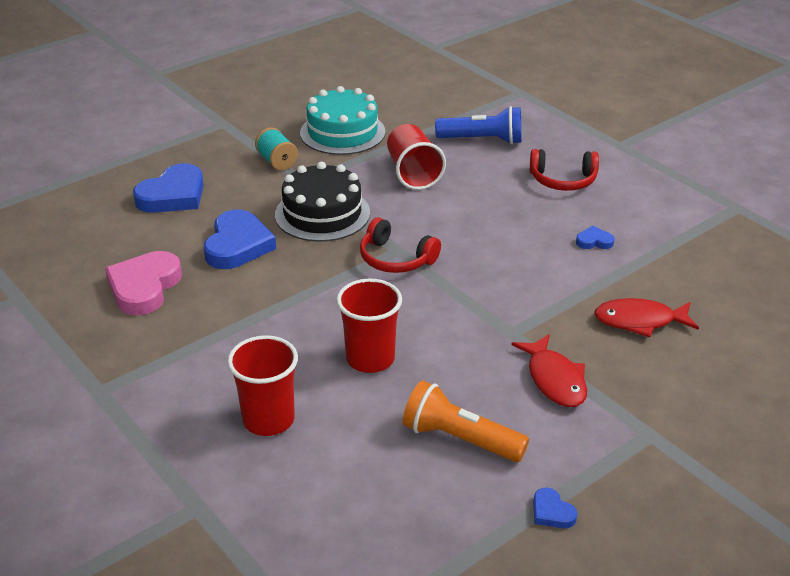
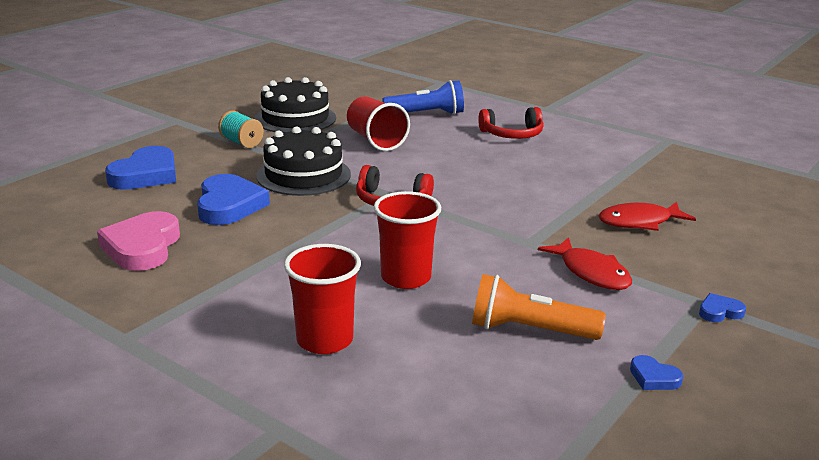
camera: 15 degrees left, 10 degrees down
(342, 132) = (295, 118): turquoise cake -> black cake
(594, 241) = (564, 172): blue heart -> blue heart (719, 312)

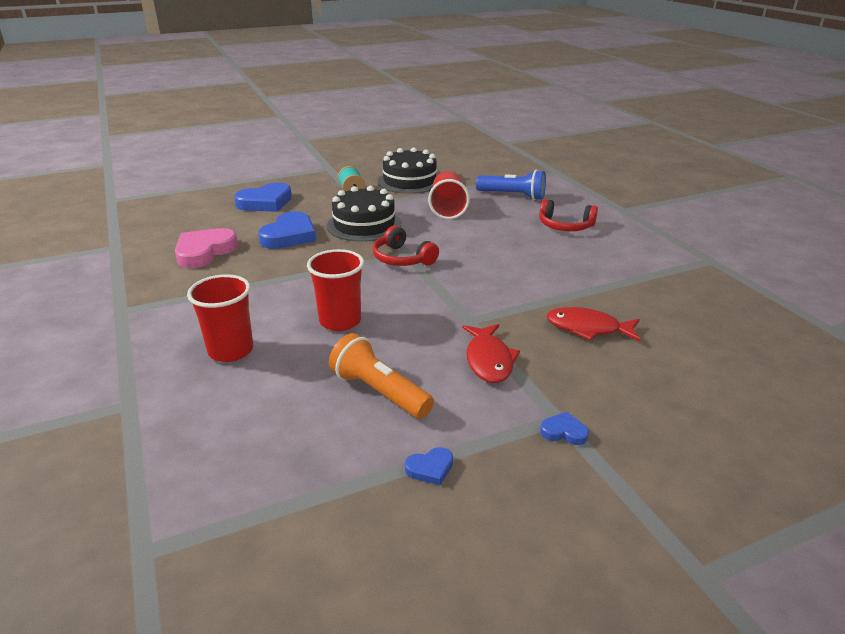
camera: 30 degrees right, 5 degrees up
(654, 377) = (430, 468): blue heart -> blue heart turned 90 degrees counterclockwise

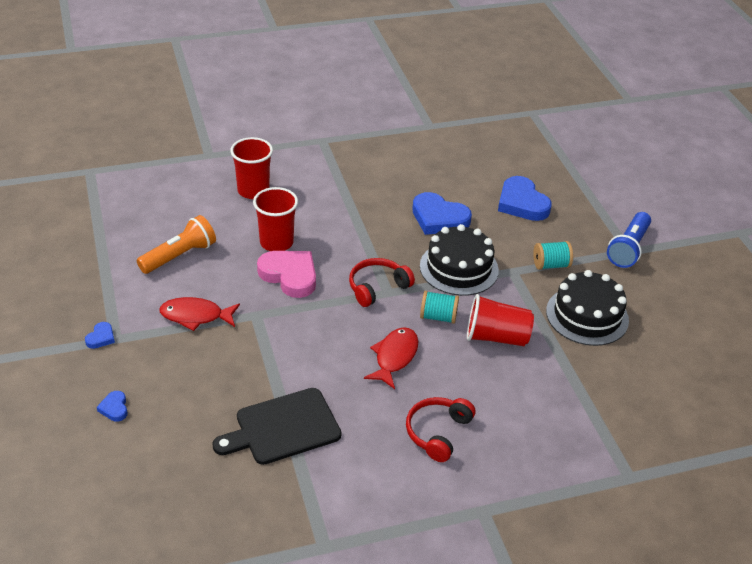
camera: 95 degrees right, 10 degrees up
(204, 252) = (412, 171): pink heart -> pink heart (289, 275)
(430, 468) = (97, 270): blue heart -> blue heart (114, 408)
(433, 231) = (438, 317): none -> turquoise spool
(513, 196) = (536, 405): blue flashlight -> blue flashlight (628, 248)
(588, 328) = (219, 388): red fish -> red fish (394, 357)
(611, 288) = (283, 428): none -> black cutting board

